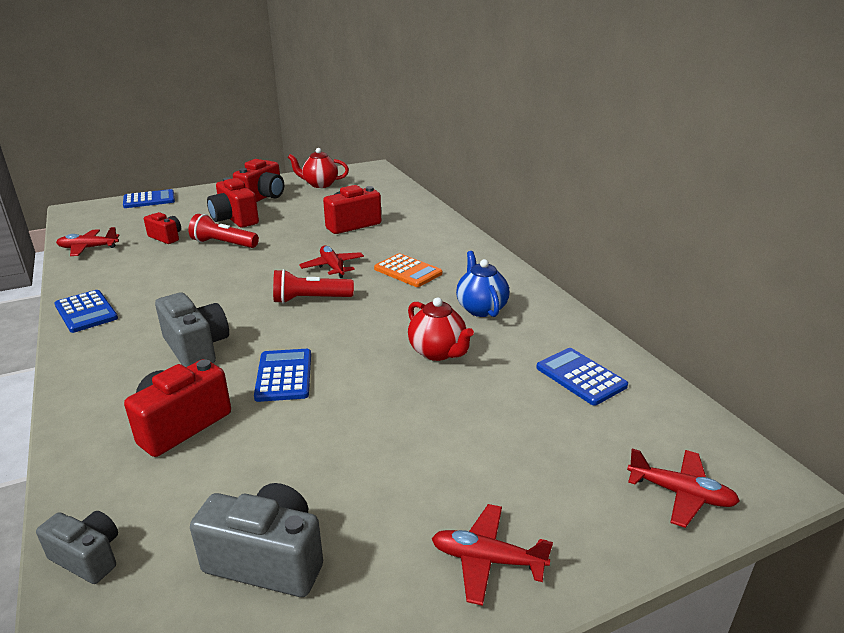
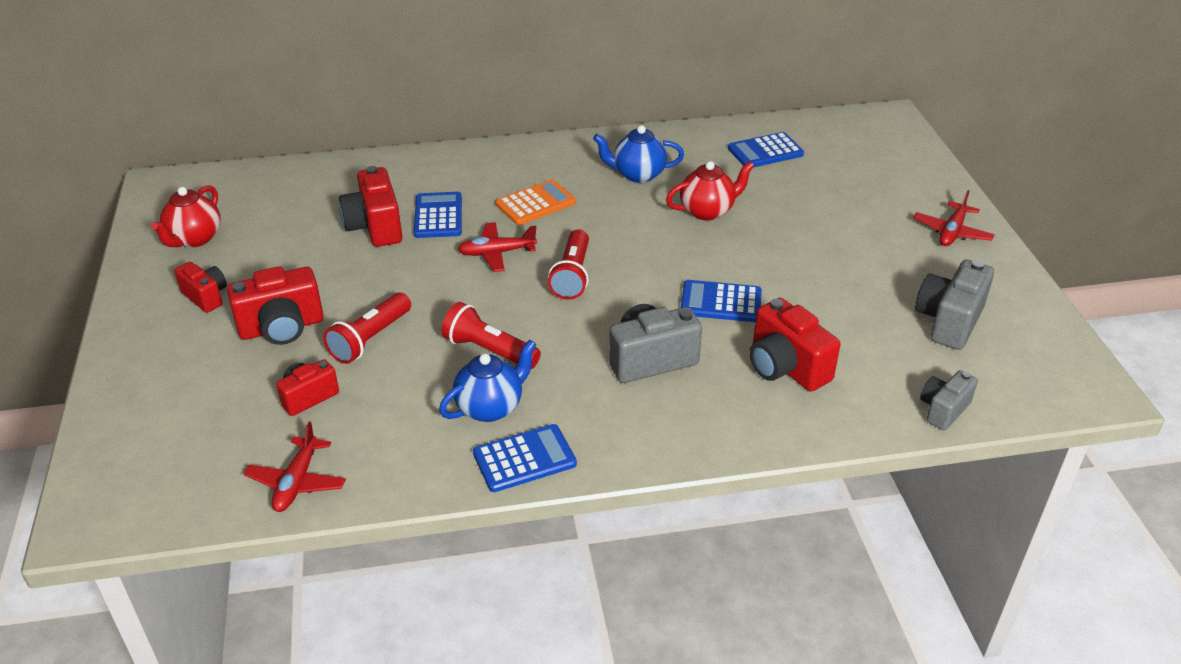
camera: 75 degrees left, 10 degrees up
(146, 292) = (490, 407): none -> blue teapot
(149, 200) = (111, 426): blue calculator -> blue calculator (438, 216)
(211, 282) = (489, 350): none -> red flashlight
(263, 197) = (206, 297): red camera -> red camera, size x0.62
(680, 493) = (900, 150): red plane -> none

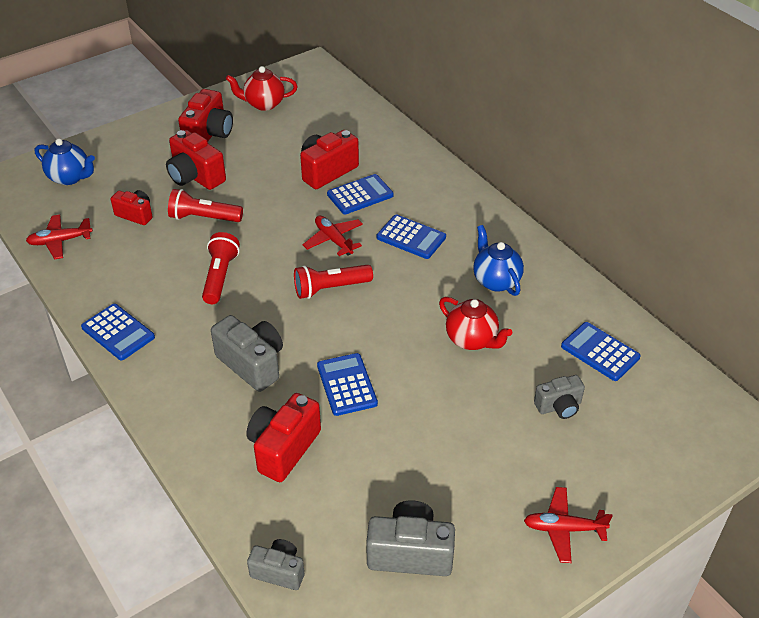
camera: 65 degrees right, 5 degrees up
(206, 297) = (209, 134): red camera -> red camera, size x1.61
(490, 407) = (161, 298): blue teapot -> blue teapot (70, 177)
(536, 203) = (411, 237): orange calculator -> blue calculator
(817, 191) = (559, 406): none -> grey camera

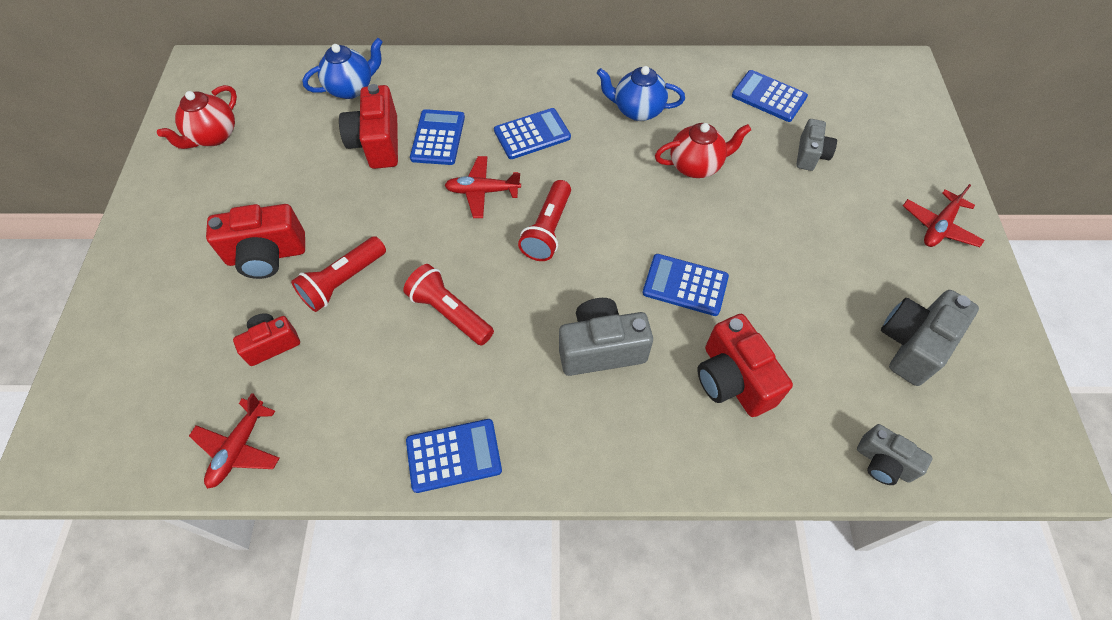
camera: 55 degrees left, 15 degrees up
(70, 177) = (130, 383): blue teapot -> blue teapot (351, 88)
(209, 134) = (208, 208): red camera -> none
(279, 572) = (883, 463): grey camera -> grey camera turned 105 degrees counterclockwise
(600, 352) = (768, 96): blue calculator -> blue calculator turned 45 degrees clockwise

